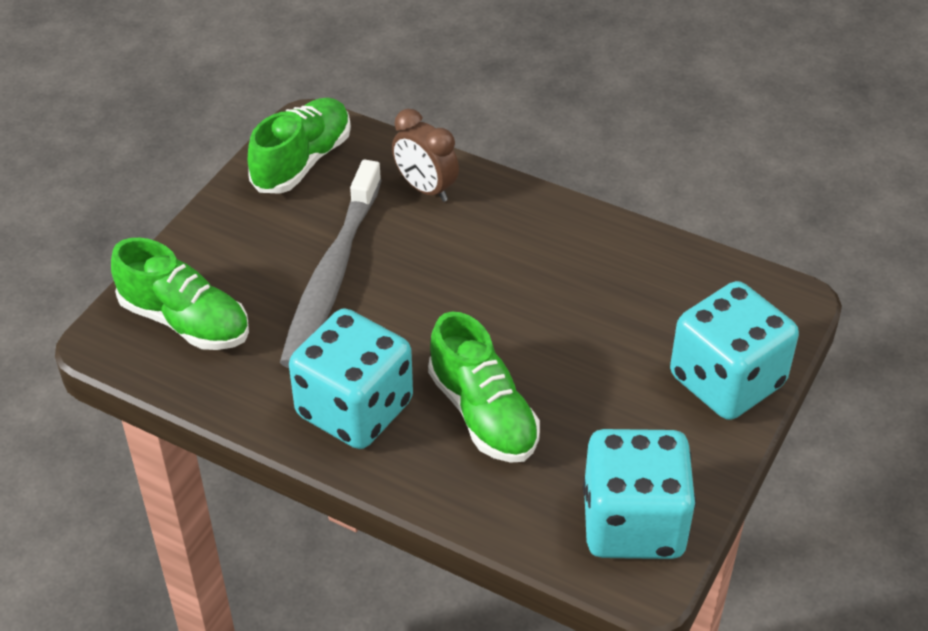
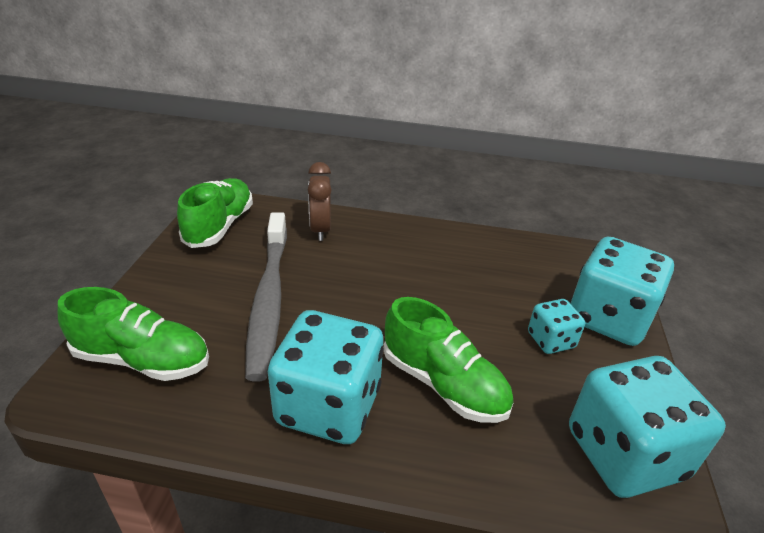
camera: 20 degrees left, 10 degrees down
(425, 188) = (320, 230): brown clock -> brown clock turned 60 degrees clockwise
(635, 392) = (551, 340): none -> turquoise dice

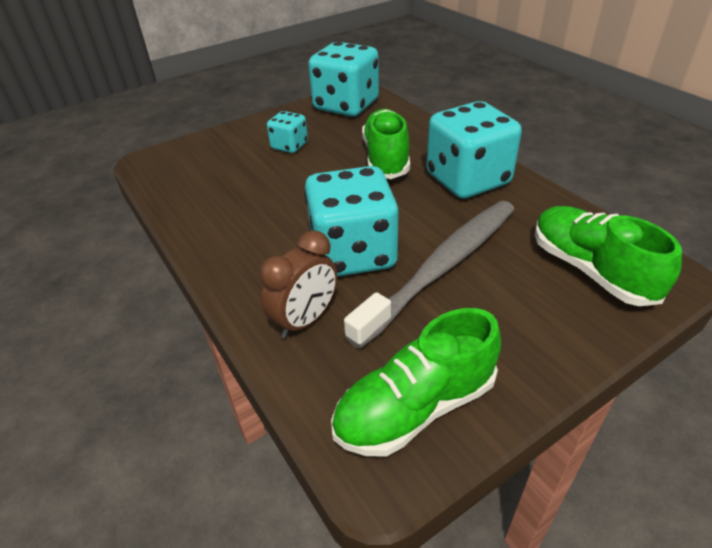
camera: 130 degrees left, 5 degrees up
(608, 318) = (235, 138): turquoise dice -> turquoise dice (353, 253)

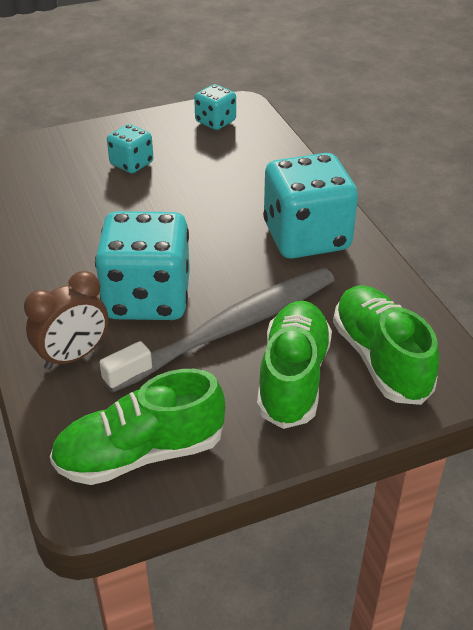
camera: 10 degrees right, 0 degrees up
(346, 106) = (215, 121): turquoise dice -> turquoise dice, size x0.51
(386, 158) = (230, 196): green shoe -> green shoe (293, 377)

